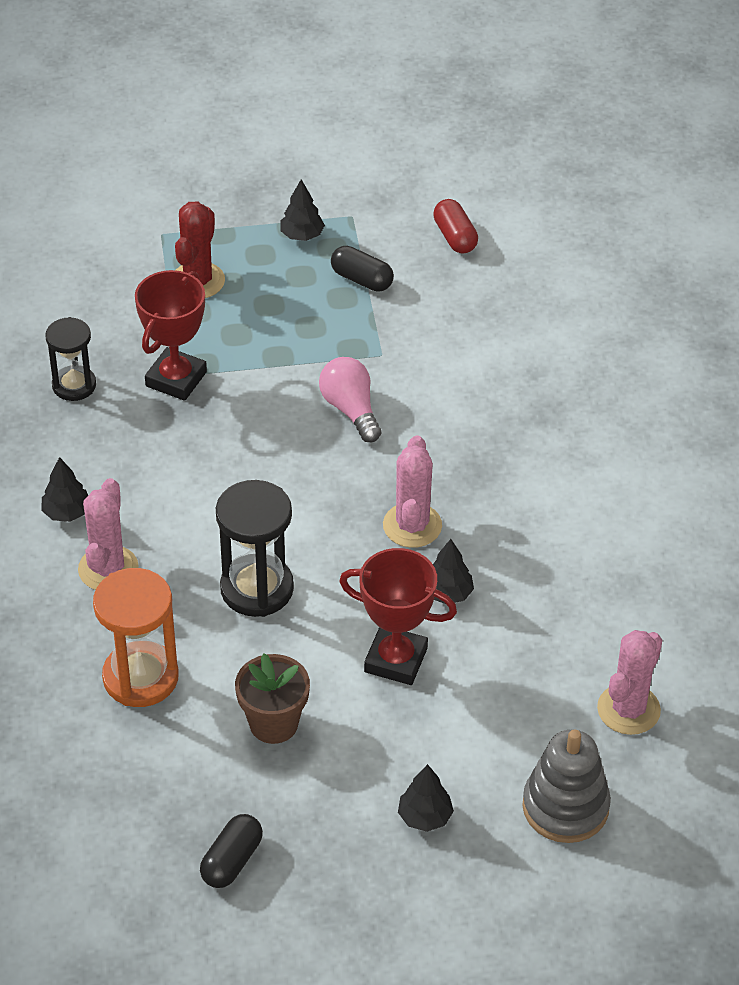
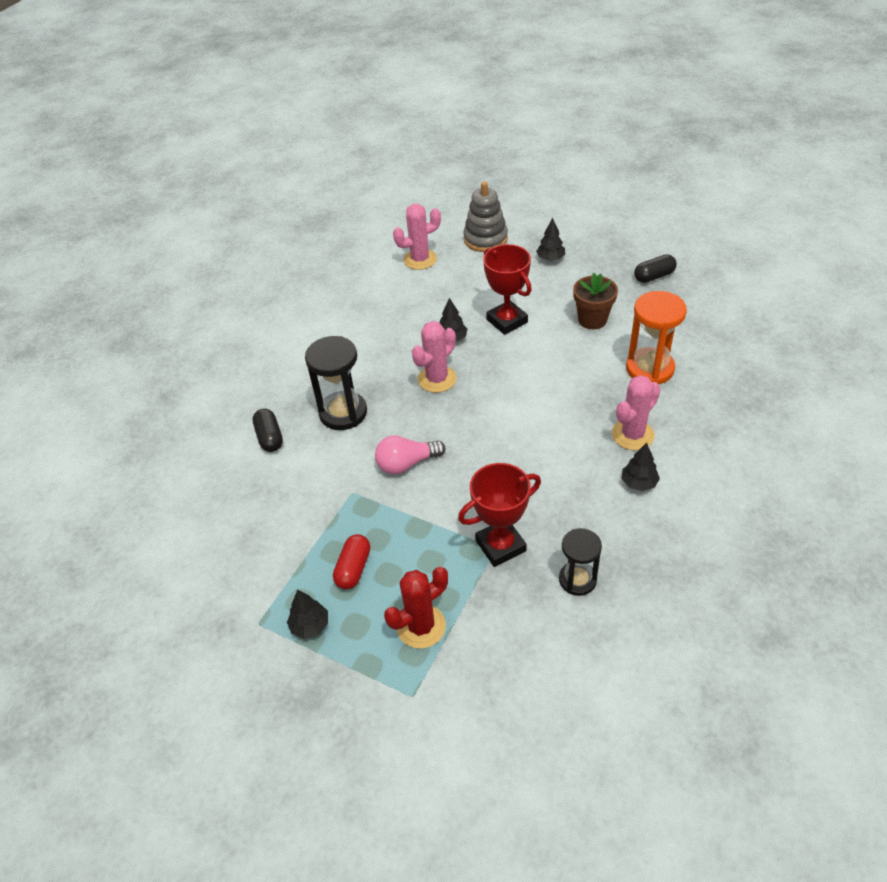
camera: 140 degrees left, 0 degrees up
(257, 588) = (551, 385): black hourglass -> black hourglass (343, 413)
(350, 409) = (406, 464): pink light bulb -> pink light bulb turned 60 degrees clockwise
(362, 279) = (307, 559): black capsule -> black capsule (269, 437)
(455, 237) = (212, 559): red capsule -> red capsule (353, 568)

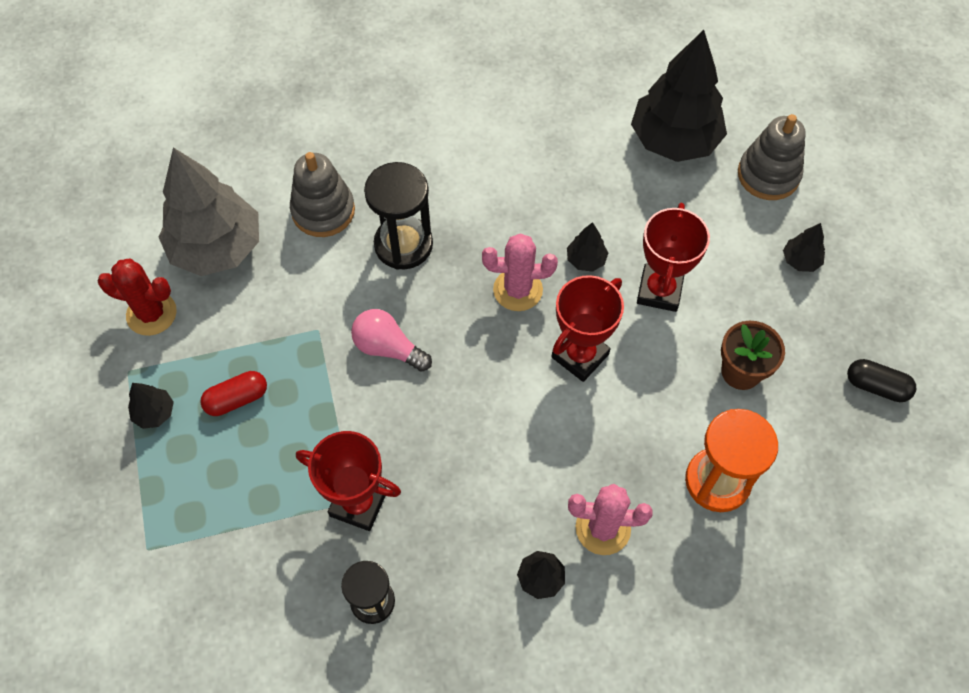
camera: 45 degrees right, 15 degrees up
(225, 511) = (217, 248): none -> grey tree
(269, 437) = (323, 211): black capsule -> grey stacking toy
(420, 259) = (674, 140): pink cactus -> black tree
(421, 626) = (219, 502): red cactus -> red cactus (151, 314)
(511, 378) = (580, 356): none -> red trophy

